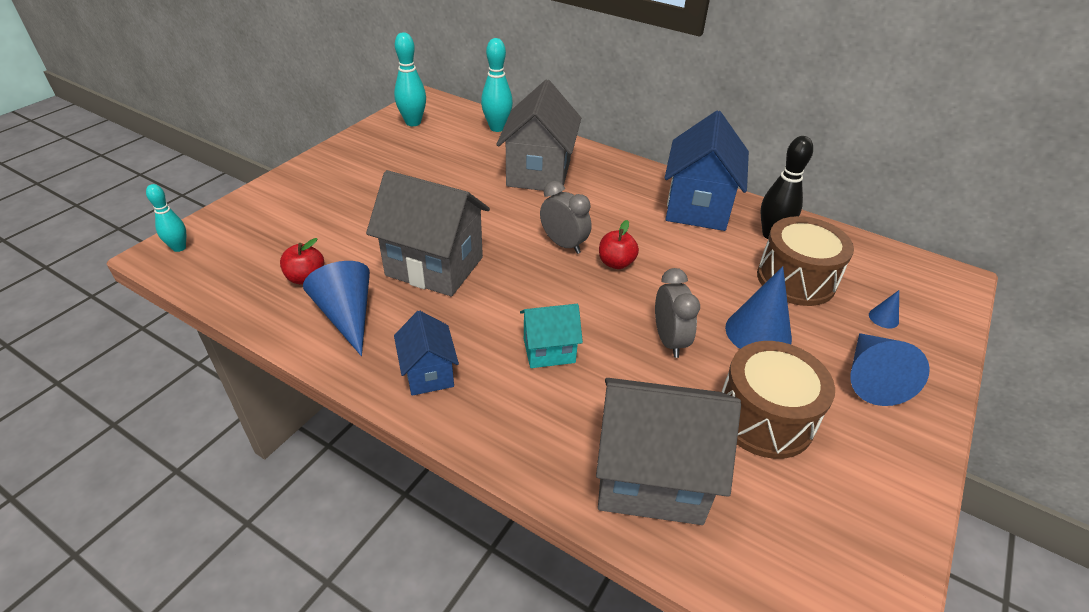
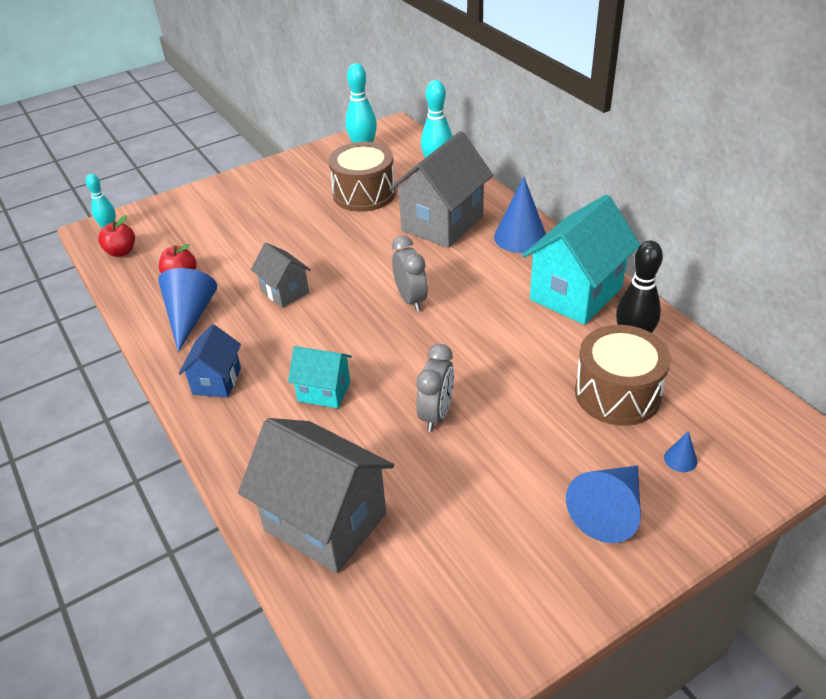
camera: 30 degrees right, 0 degrees up
(434, 266) = (285, 292): grey house -> grey house, size x0.54
(616, 263) = (446, 329): red apple -> red apple (121, 252)
(697, 207) = (576, 294): blue house -> turquoise house
(758, 333) = (529, 433): blue cone -> blue cone (520, 237)
(764, 418) = (467, 509): brown drum -> brown drum (364, 194)

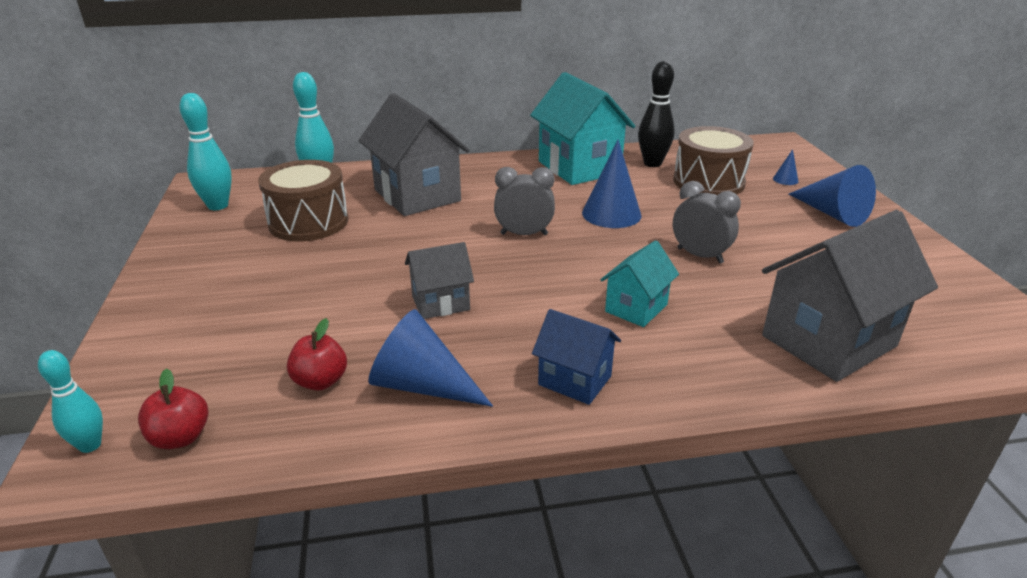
camera: 70 degrees left, 10 degrees down
(520, 237) = (479, 169): blue cone -> blue cone (611, 214)

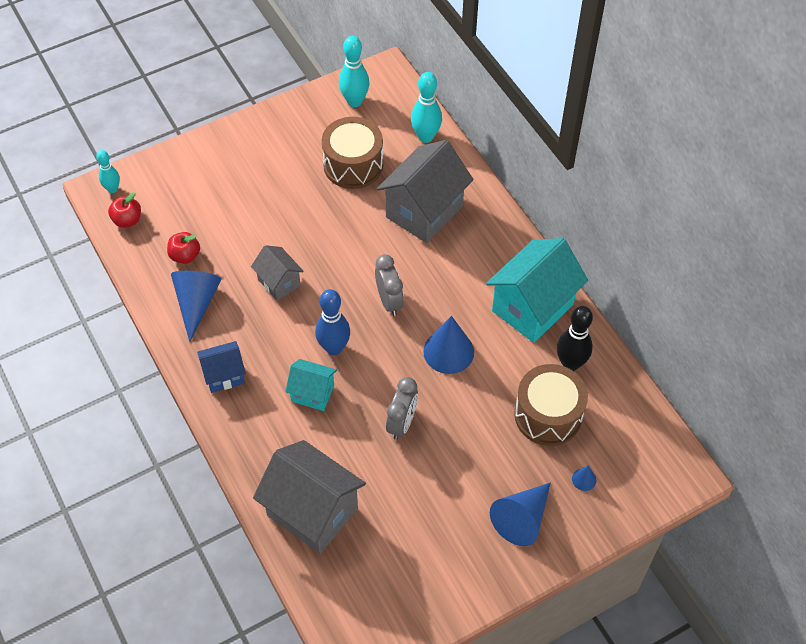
camera: 70 degrees right, 25 degrees up
(571, 280) = (334, 348): none -> blue bowling pin
(574, 380) = (224, 375): blue house -> blue house turned 60 degrees clockwise

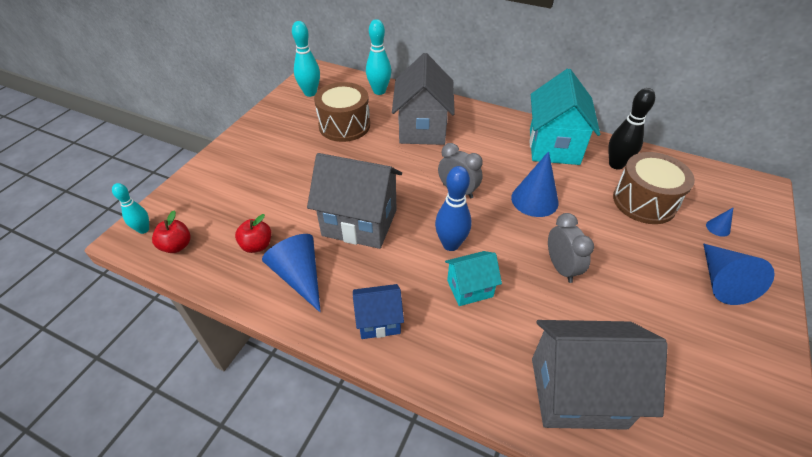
camera: 35 degrees left, 10 degrees down
(224, 375) = (379, 321): blue house -> blue house turned 45 degrees clockwise
(279, 282) = (359, 222): grey house -> grey house, size x1.87

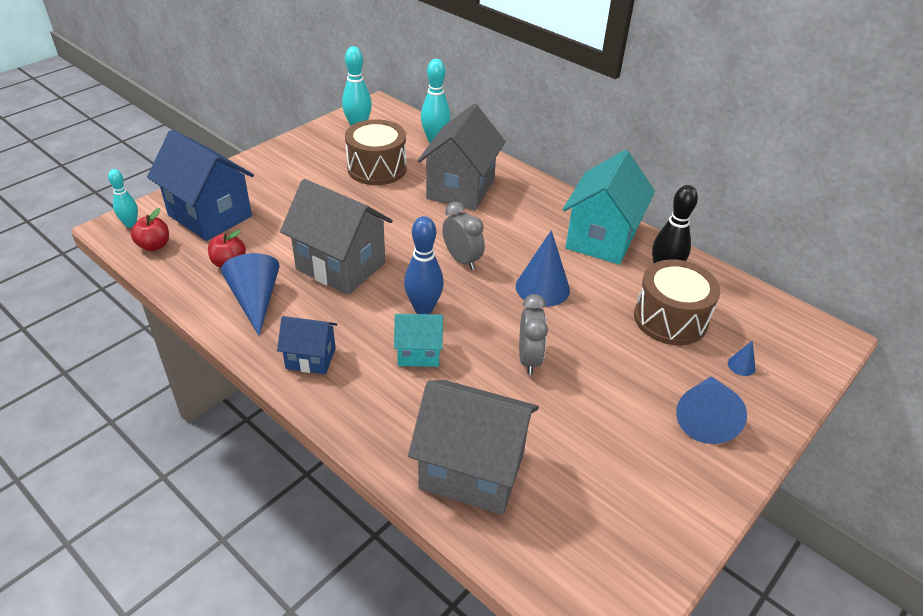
camera: 15 degrees right, 5 degrees down
(217, 203) = (210, 216): none -> blue house

